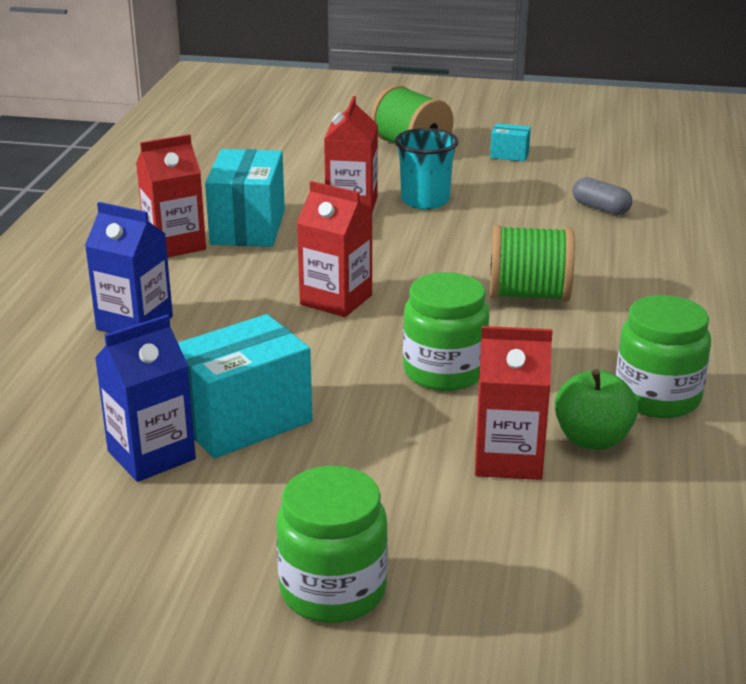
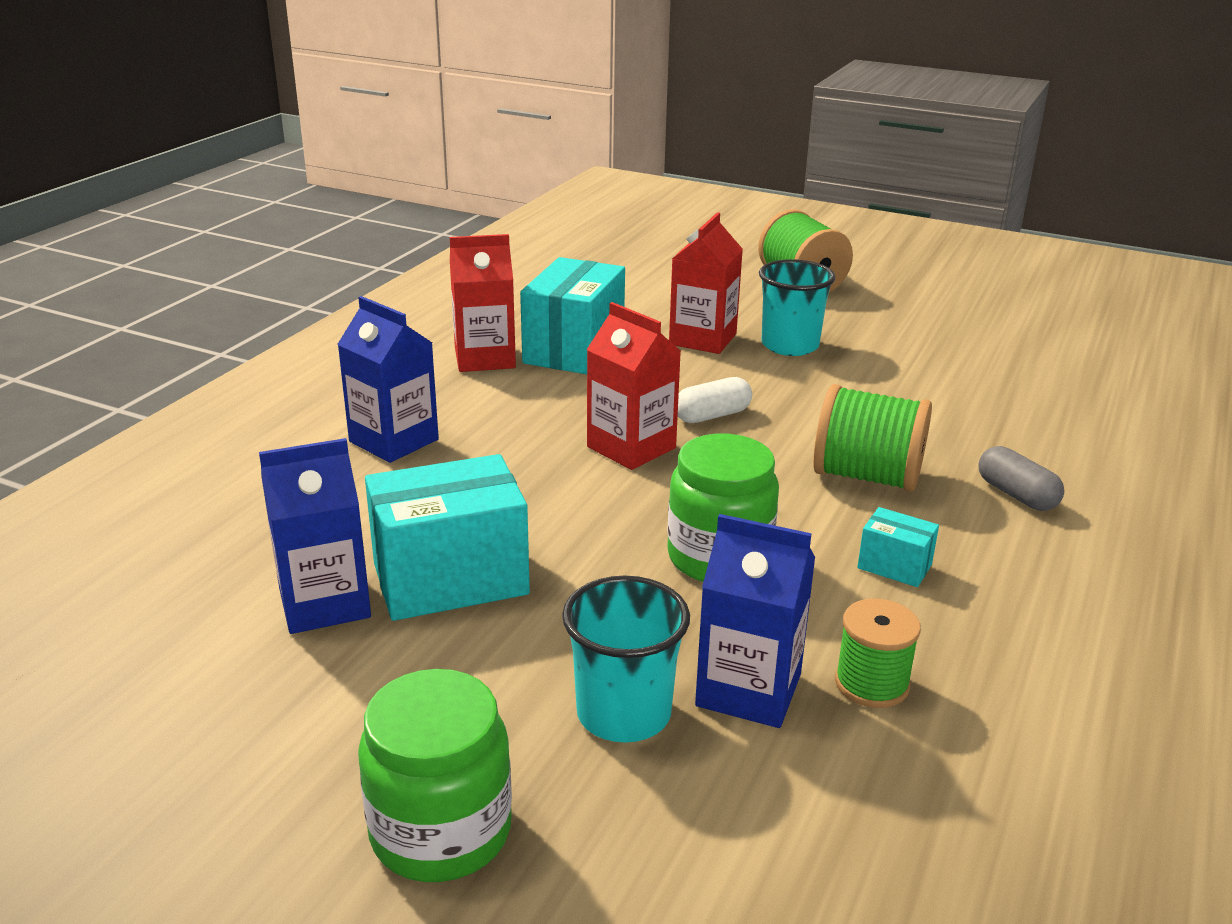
camera: 15 degrees right, 0 degrees up
(389, 265) = (712, 415): none -> white capsule
(426, 490) = (623, 713): none -> turquoise cup
(508, 459) = (748, 690): red carton -> blue carton
(509, 155) = (914, 305): turquoise box -> turquoise box (894, 566)
(592, 439) = (871, 683): green apple -> green spool
(600, 208) = (1001, 382): grey capsule -> grey capsule (1016, 495)
(657, 397) = (983, 640): green jar -> none

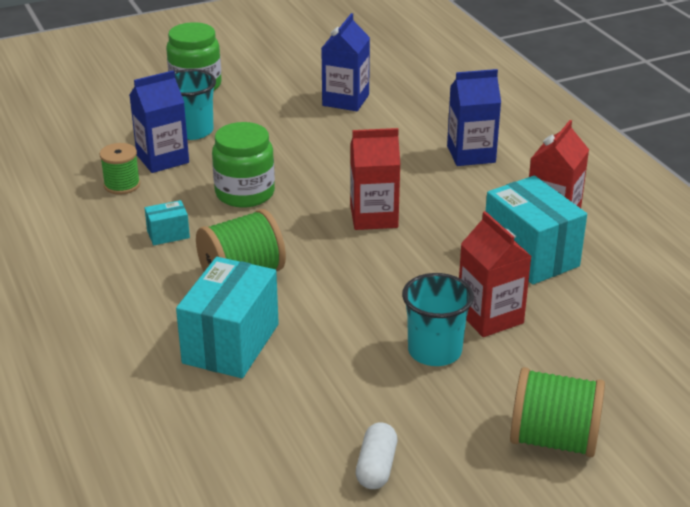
camera: 130 degrees right, 5 degrees up
(450, 579) = (324, 128): turquoise box -> turquoise box (231, 343)
(712, 415) = (375, 261): white capsule -> white capsule (376, 467)
(1016, 495) = (153, 313): grey capsule -> none

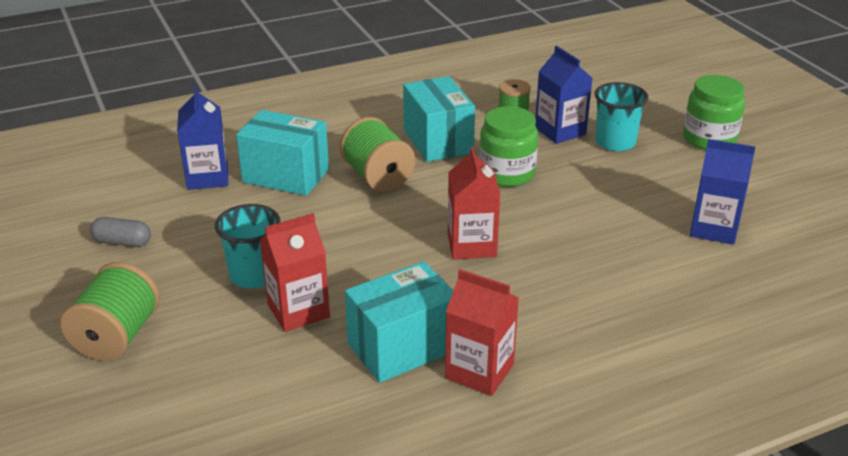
camera: 90 degrees right, 0 degrees up
(168, 234) = (438, 141): turquoise box -> turquoise box, size x2.13
(376, 467) = (122, 242): white capsule -> grey capsule
(471, 154) = (612, 316): blue carton -> blue carton (207, 177)

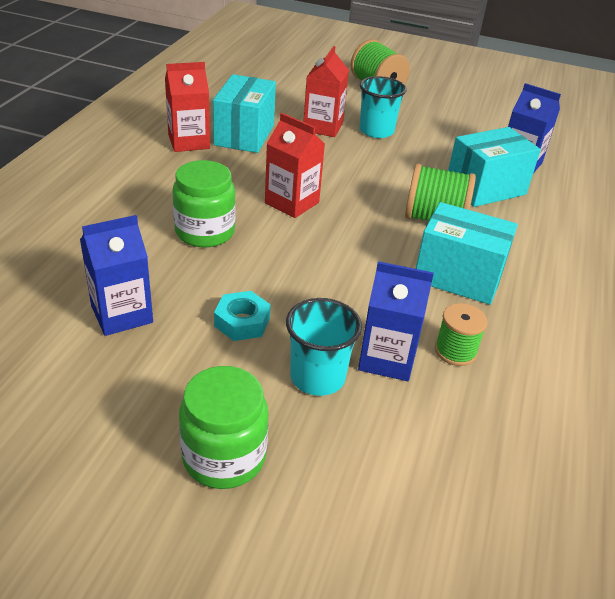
camera: 130 degrees right, 5 degrees up
(122, 242) = (468, 115): grey capsule -> none
(507, 173) = (356, 275): green jar -> green jar (205, 232)
(629, 186) = (242, 322): none -> turquoise nut

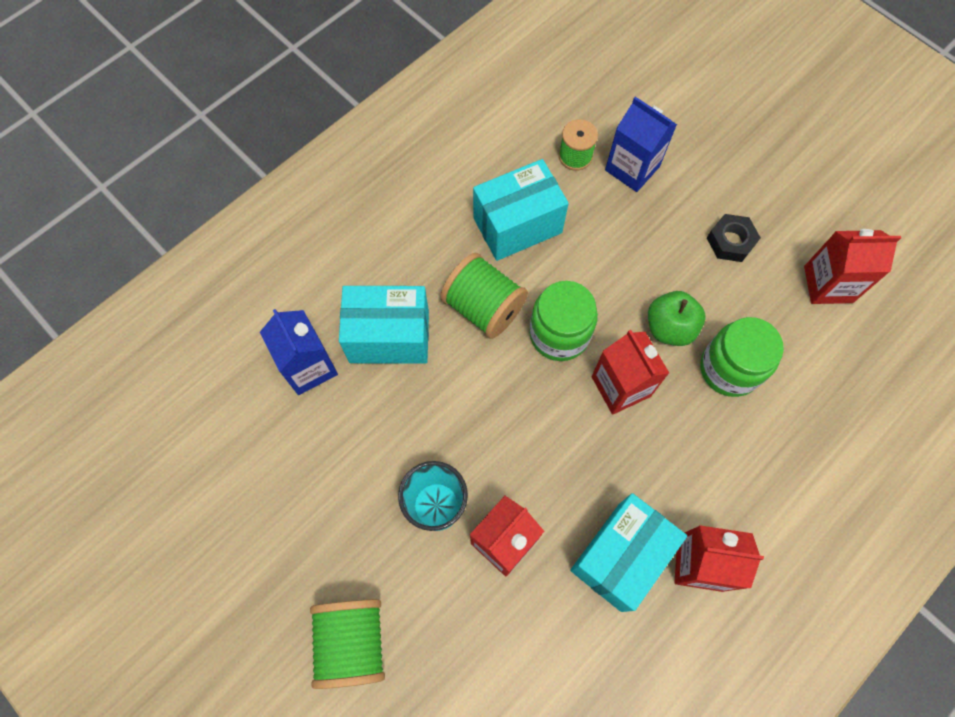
camera: 150 degrees left, 30 degrees up
(122, 314) = (828, 284): blue carton -> red carton
(224, 457) = (779, 137): green jar -> green jar (559, 334)
(242, 322) = (730, 241): turquoise nut -> black nut
(271, 244) = (669, 328): none -> green apple
(317, 377) = (692, 171): turquoise cup -> none
(458, 276) = (517, 225): turquoise box -> turquoise box turned 75 degrees counterclockwise

